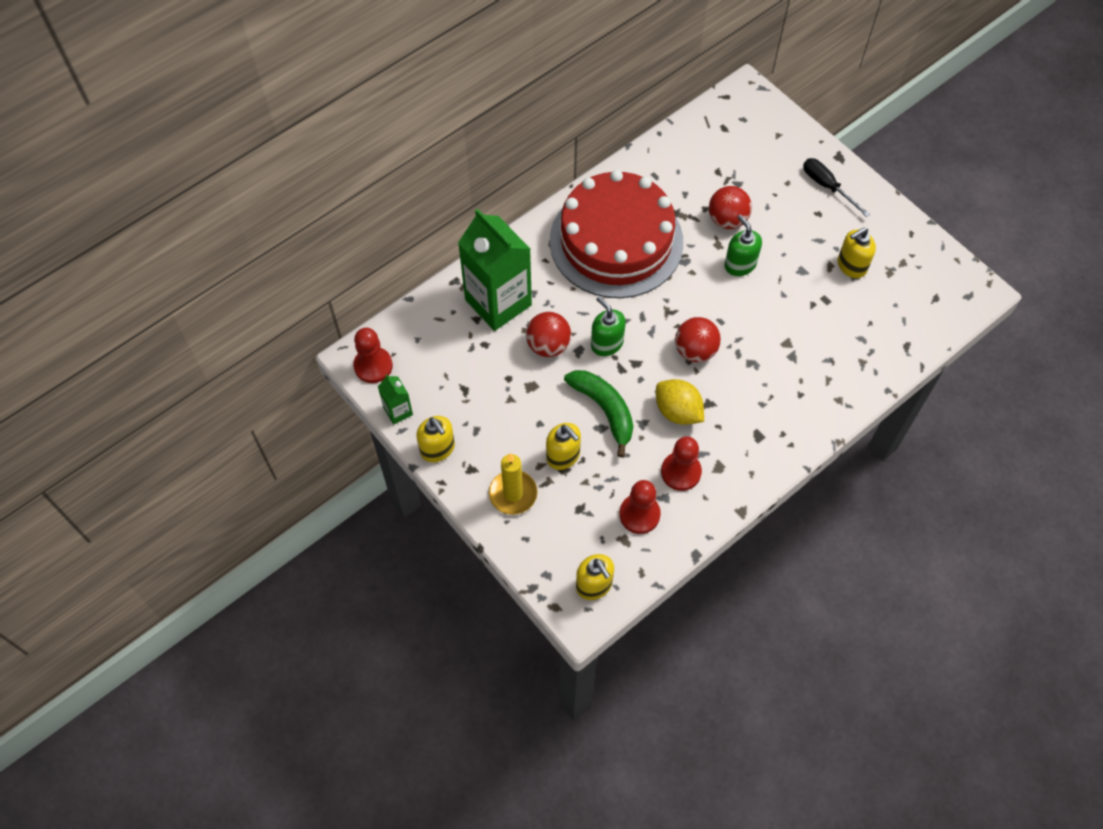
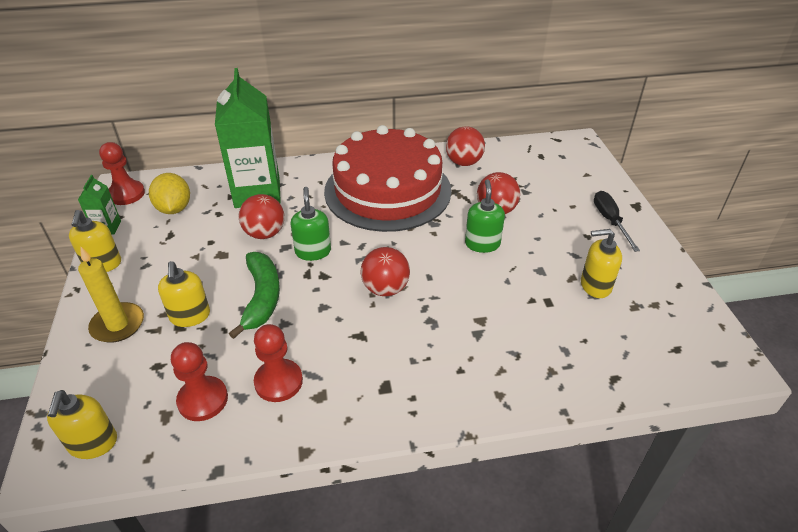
camera: 30 degrees right, 20 degrees down
(659, 171) = (464, 162): none -> red ball
(677, 411) = (325, 328): yellow lemon -> yellow lemon (174, 209)

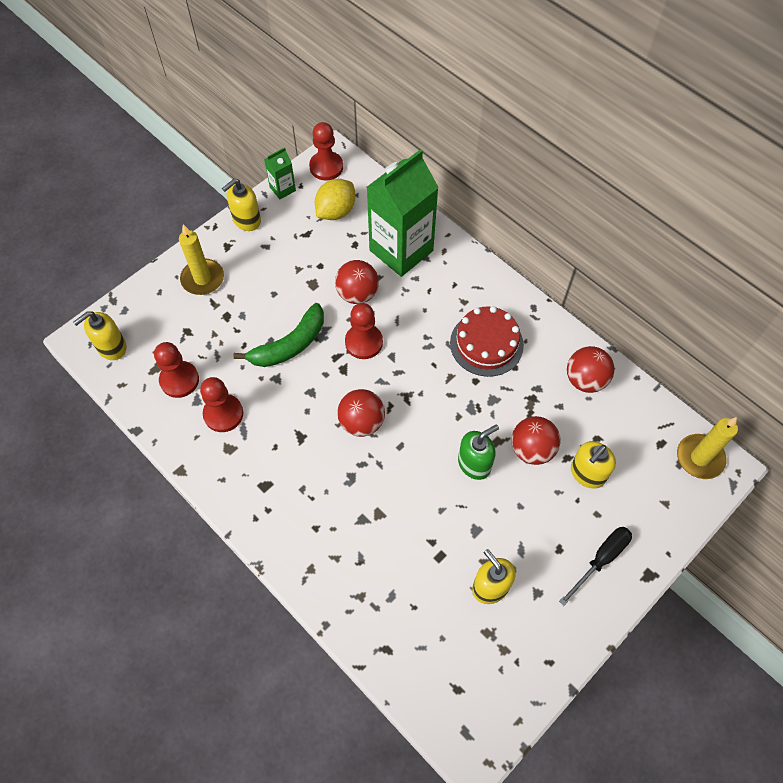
camera: 55 degrees right, 20 degrees up
(190, 316) = (240, 314): yellow soap dispenser -> yellow soap dispenser (587, 473)
(313, 251) = (364, 342): green soap dispenser -> red pawn
(387, 190) = (486, 344): red cake -> red cake, size x0.53
(564, 147) = (699, 458): none -> yellow candle

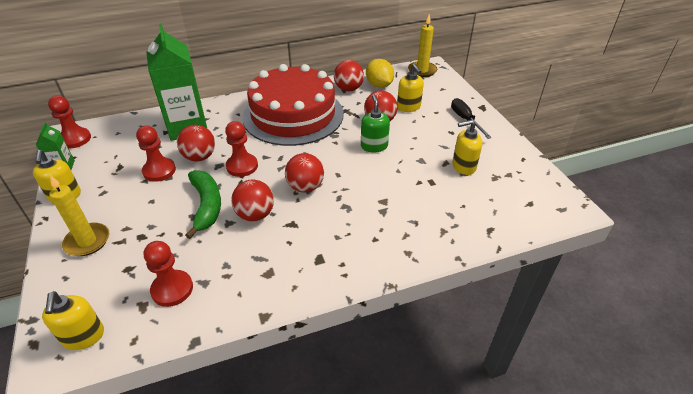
camera: 65 degrees left, 20 degrees down
(223, 414) = (233, 267): red pawn -> red pawn (159, 171)
(297, 396) = (255, 215): none -> red ball
(336, 211) = (119, 146): yellow lemon -> yellow lemon (379, 85)
(486, 344) = (293, 115): red cake -> red cake, size x1.89

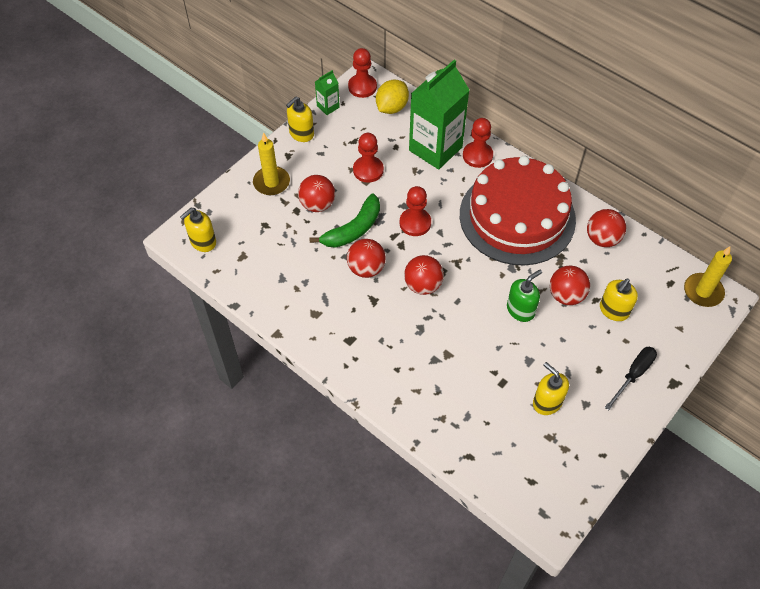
camera: 60 degrees right, 15 degrees up
(172, 289) = (265, 263): red pawn -> red pawn (477, 155)
(200, 157) = (404, 185): red ball -> red ball (317, 204)
(379, 85) = (634, 263): yellow lemon -> yellow lemon (391, 107)

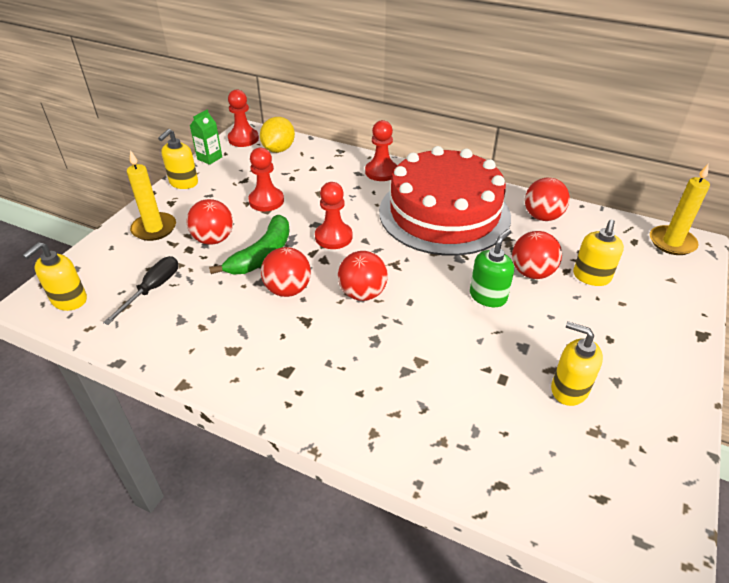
camera: 15 degrees left, 15 degrees down
(435, 149) = (335, 173): green carton -> none
(633, 375) = (652, 336): black screwdriver -> black screwdriver (152, 289)

